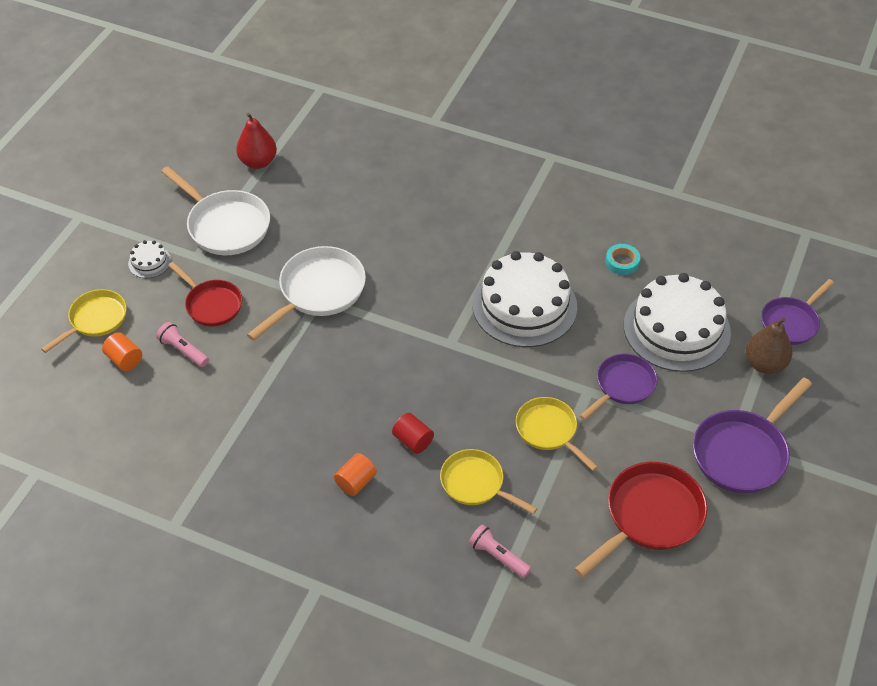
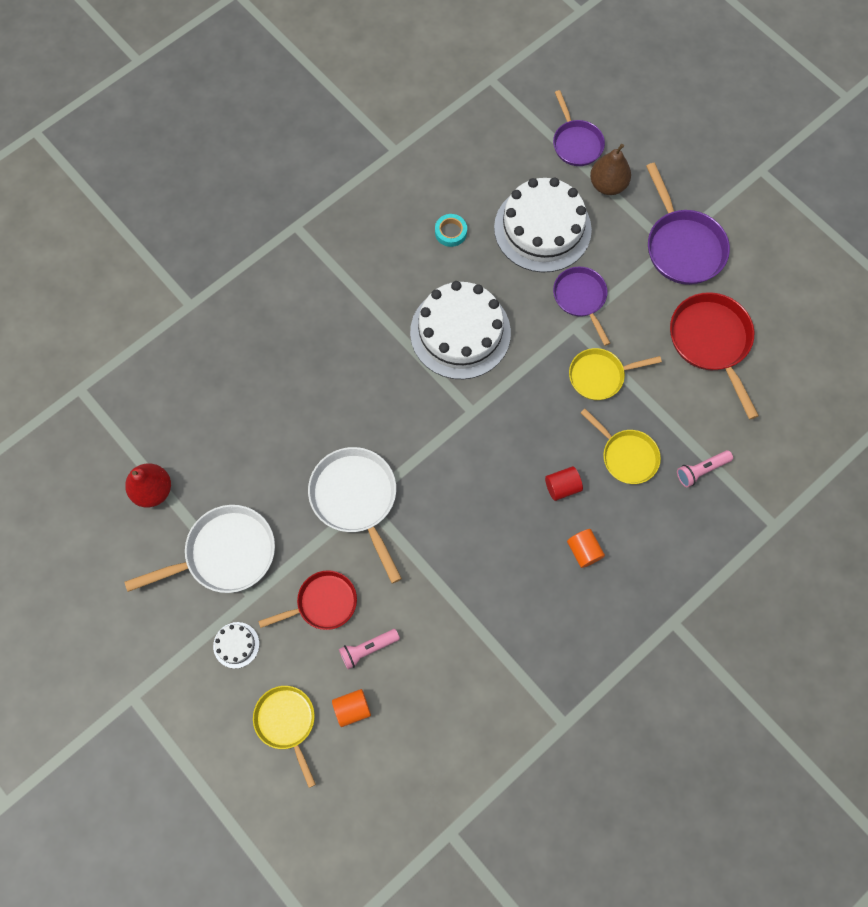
camera: 65 degrees left, 20 degrees up
(476, 483) = (626, 456): yellow pan -> yellow pan turned 105 degrees counterclockwise

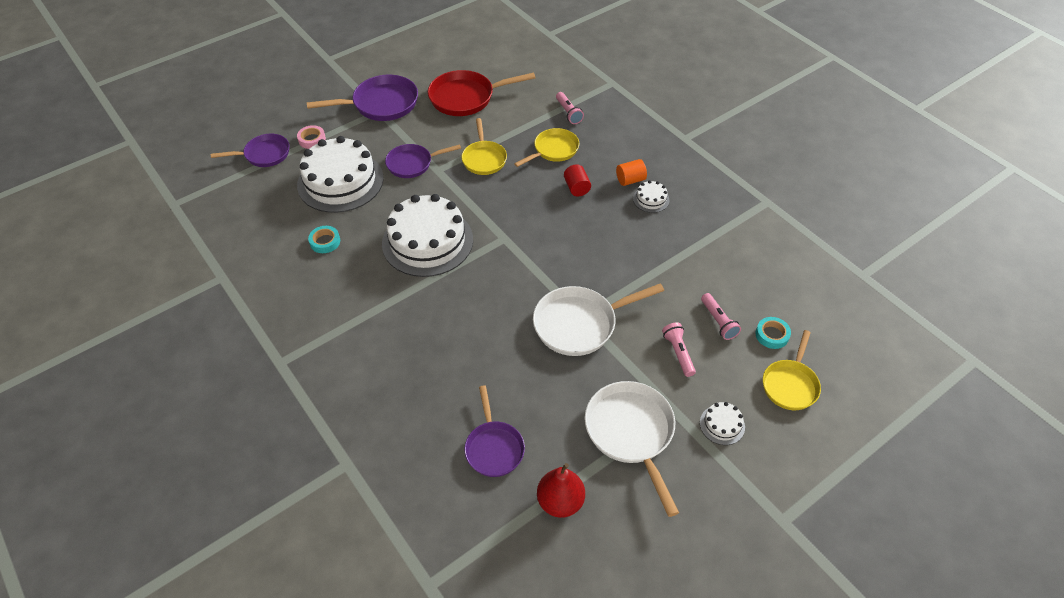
camera: 85 degrees left, 20 degrees down
(207, 427) = (494, 448): none -> purple pan
(287, 722) = (790, 384): yellow pan -> yellow pan turned 45 degrees counterclockwise
(323, 603) = (678, 353): red pan -> pink flashlight
(352, 709) = (772, 335): orange cylinder -> turquoise tape
(552, 576) = (651, 199): none -> white cake
(607, 185) = (312, 139): brown pear -> pink tape

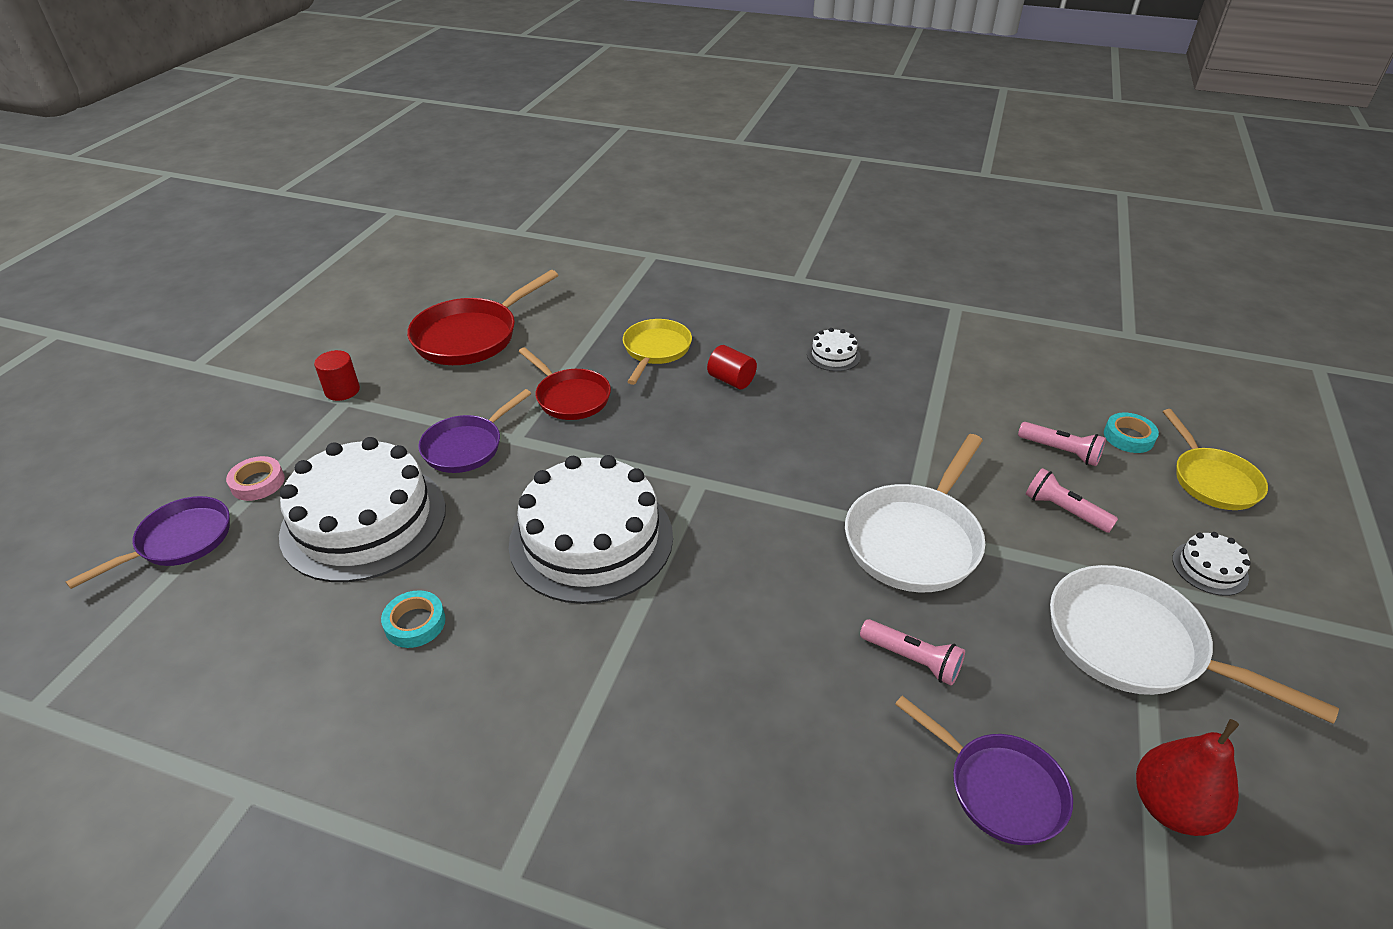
camera: 35 degrees left, 10 degrees down
(381, 104) = (342, 390): purple pan -> red cylinder
(484, 159) = (570, 397): yellow pan -> red pan
(568, 113) = (631, 303): pink flashlight -> pink flashlight (912, 659)
(630, 180) = (786, 345): orange cylinder -> none

